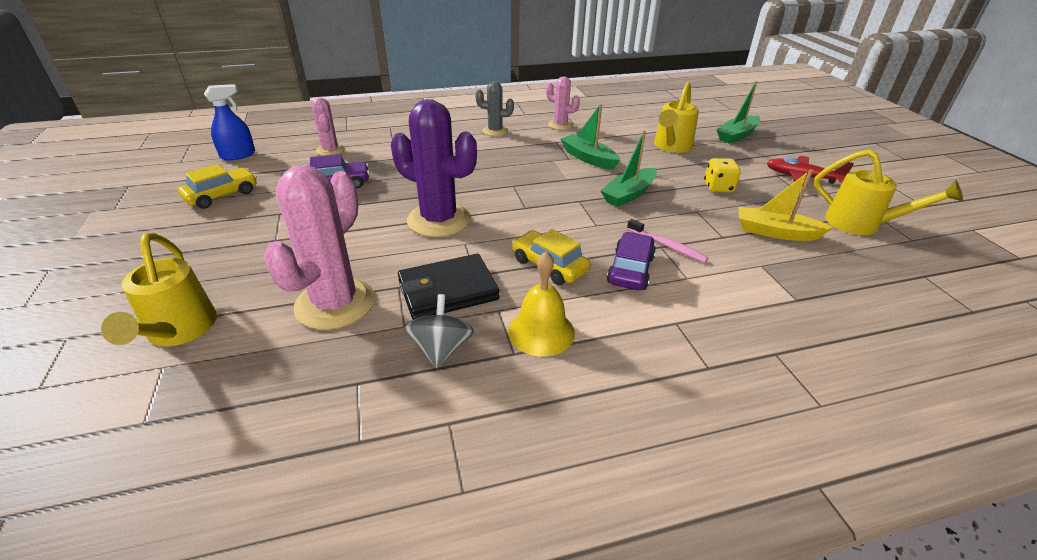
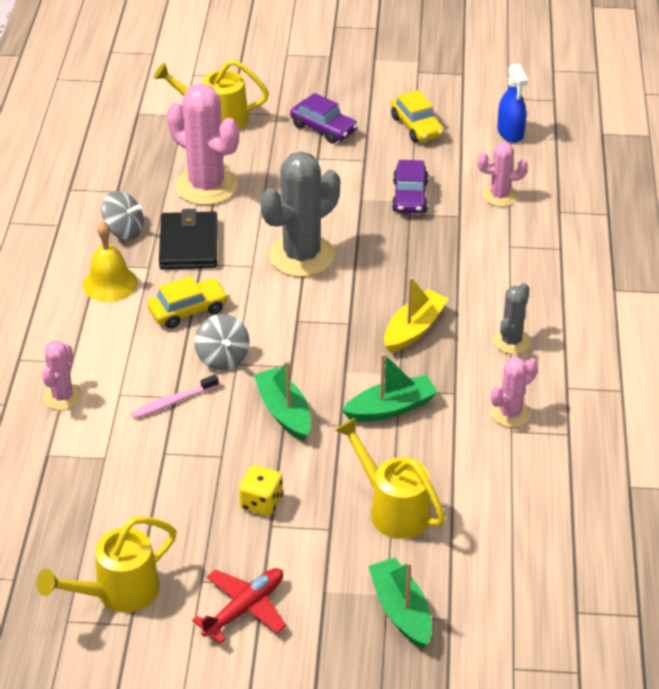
camera: 110 degrees right, 5 degrees up
(439, 220) = (302, 256): purple cactus -> grey cactus
(595, 233) = (223, 358): none -> grey spinning top
(630, 270) = (152, 360): purple car -> purple car (323, 128)
(725, 313) = (62, 396): none -> pink cactus
(775, 232) = (147, 501): yellow boat -> yellow boat (414, 329)

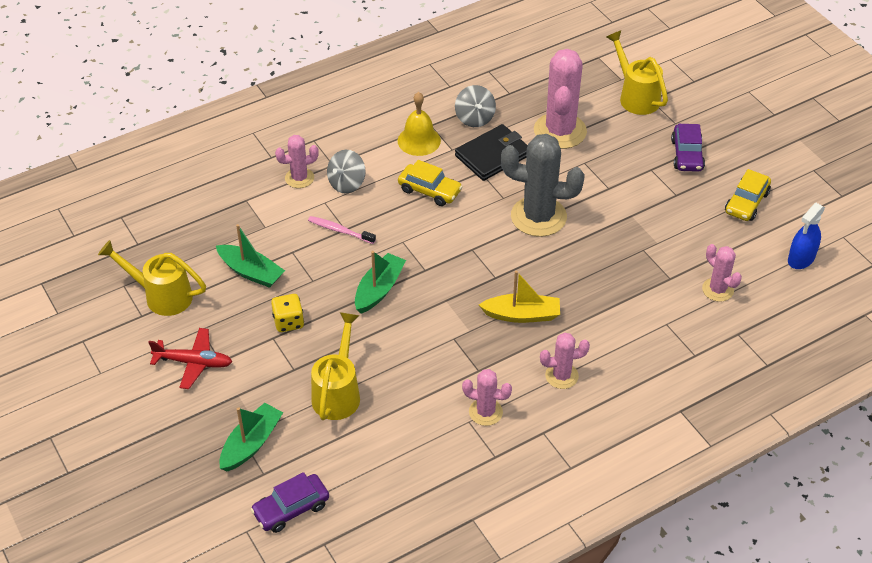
camera: 55 degrees right, 5 degrees up
(223, 358) = (401, 232): grey spinning top -> grey spinning top (347, 183)
(391, 408) = (432, 343): green boat -> green boat (251, 272)
(410, 197) = (662, 240): purple car -> purple car (291, 509)
(511, 341) = (561, 376): grey cactus -> pink cactus

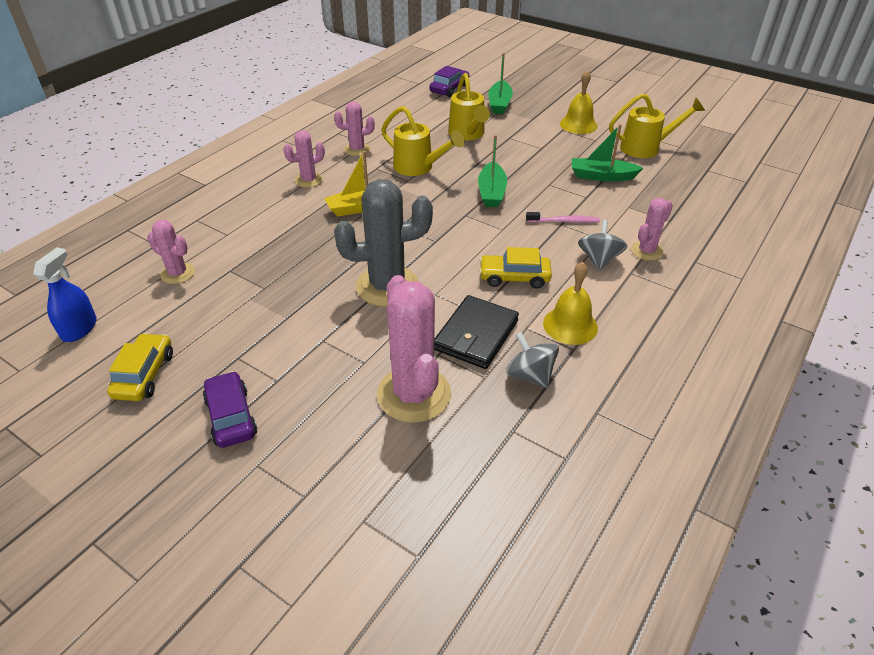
camera: 155 degrees right, 5 degrees down
(194, 362) = (578, 124): red plane -> yellow bell
(288, 322) = (540, 157): yellow dice -> none
(636, 96) = (329, 493): yellow watering can -> yellow watering can (418, 168)

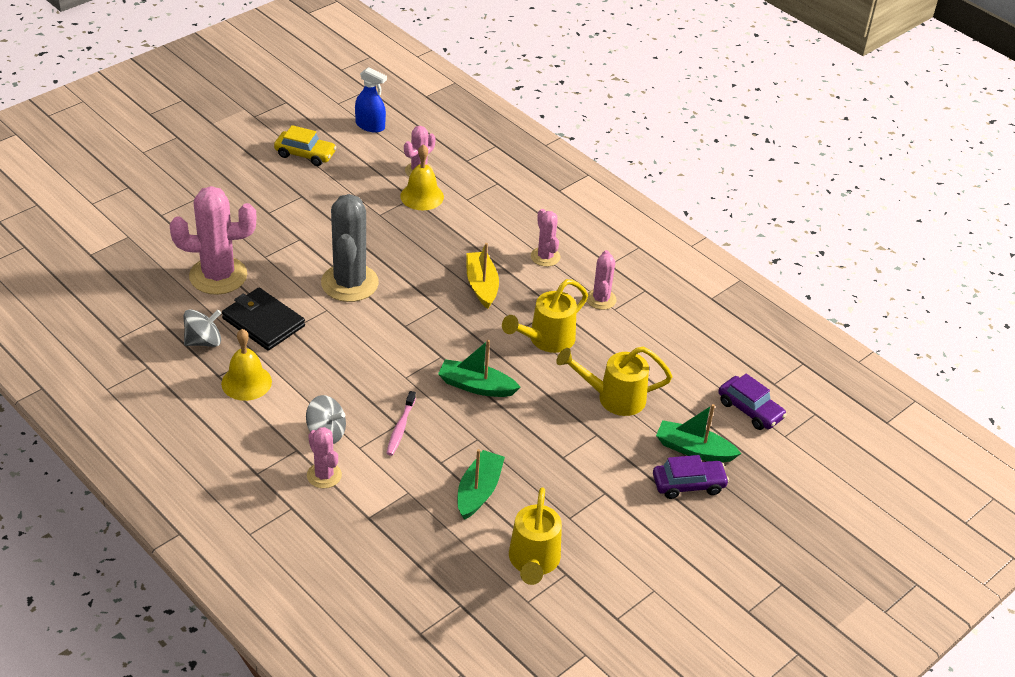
camera: 100 degrees right, 0 degrees up
(231, 417) = (244, 190): purple car -> purple car (688, 484)
(514, 277) = (326, 365): yellow car -> none
(578, 124) = (614, 513): yellow bell -> yellow bell (422, 196)

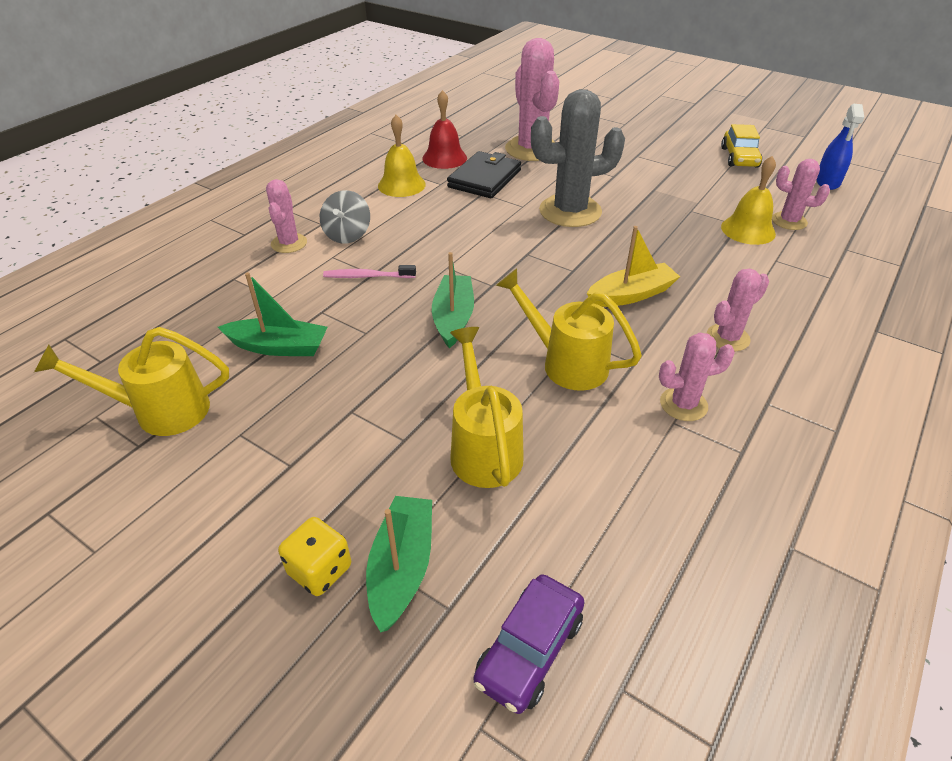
camera: 80 degrees right, 0 degrees up
(203, 341) = (444, 158): grey spinning top -> red bell
(324, 475) = (289, 243): pink cactus -> pink cactus turned 45 degrees counterclockwise
(688, 484) = (320, 570): purple car -> yellow dice

